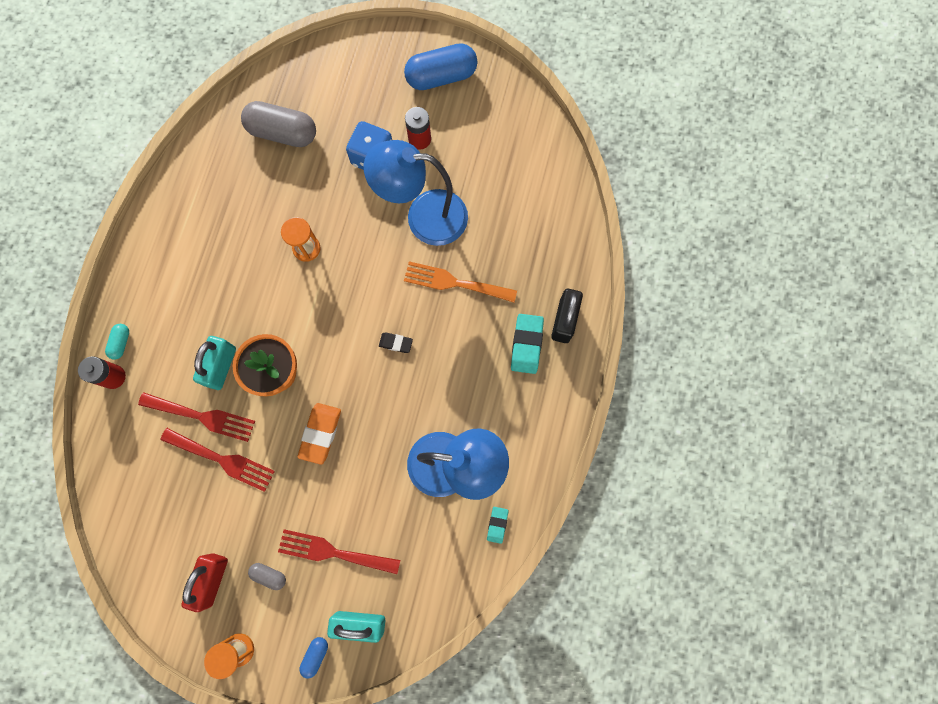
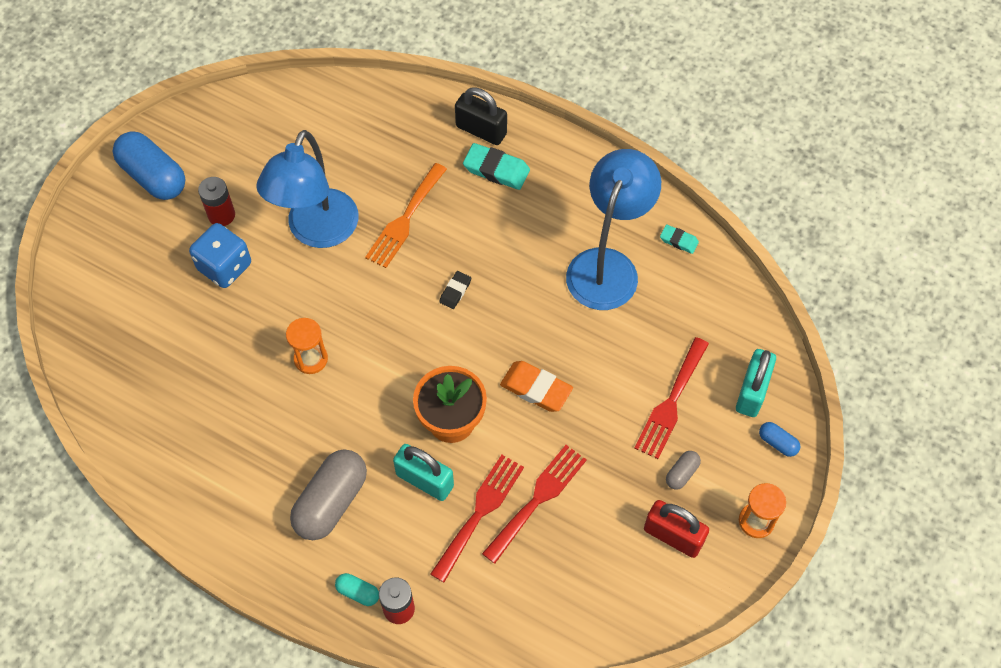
camera: 75 degrees left, 15 degrees down
(283, 133) = (153, 355): grey capsule -> grey capsule (331, 502)
(441, 76) = (153, 176): blue capsule -> blue capsule turned 45 degrees counterclockwise

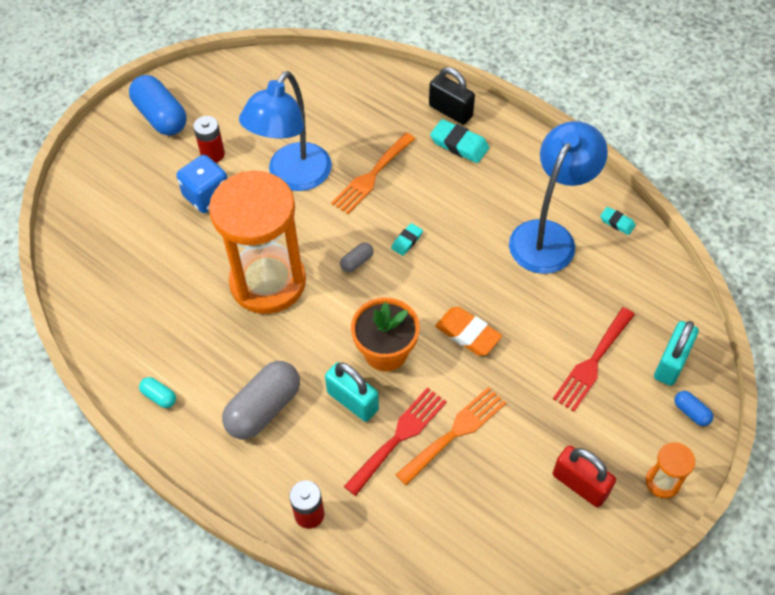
camera: 10 degrees right, 5 degrees down
(311, 359) = (268, 282): orange hourglass -> orange hourglass, size x2.47
(358, 592) = (274, 493): turquoise capsule -> turquoise capsule (159, 396)
(455, 291) = (407, 241): black eraser -> turquoise eraser
(537, 499) = (455, 432): red fork -> orange fork
(681, 473) = (595, 428): grey capsule -> grey capsule (357, 262)

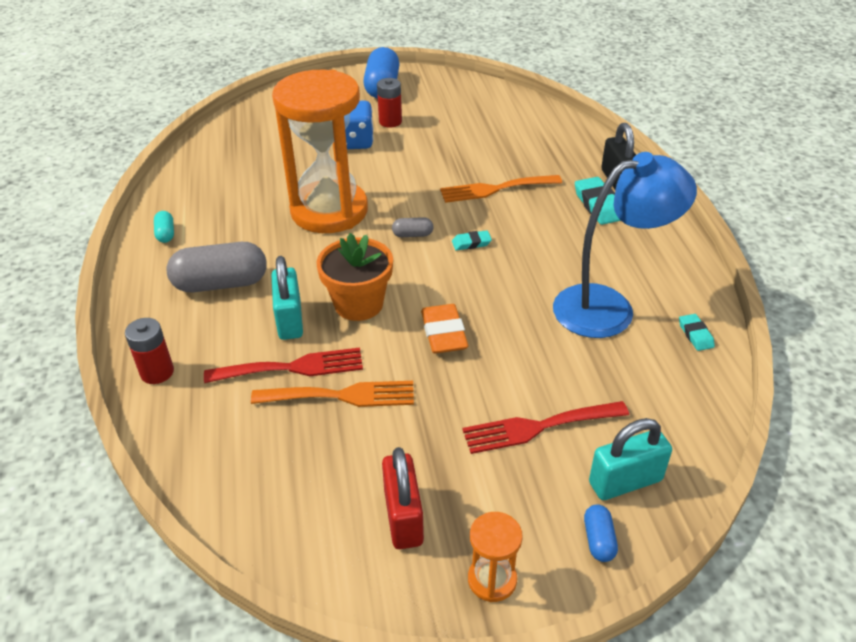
camera: 40 degrees right, 15 degrees down
(293, 177) = (431, 161): blue lamp -> none

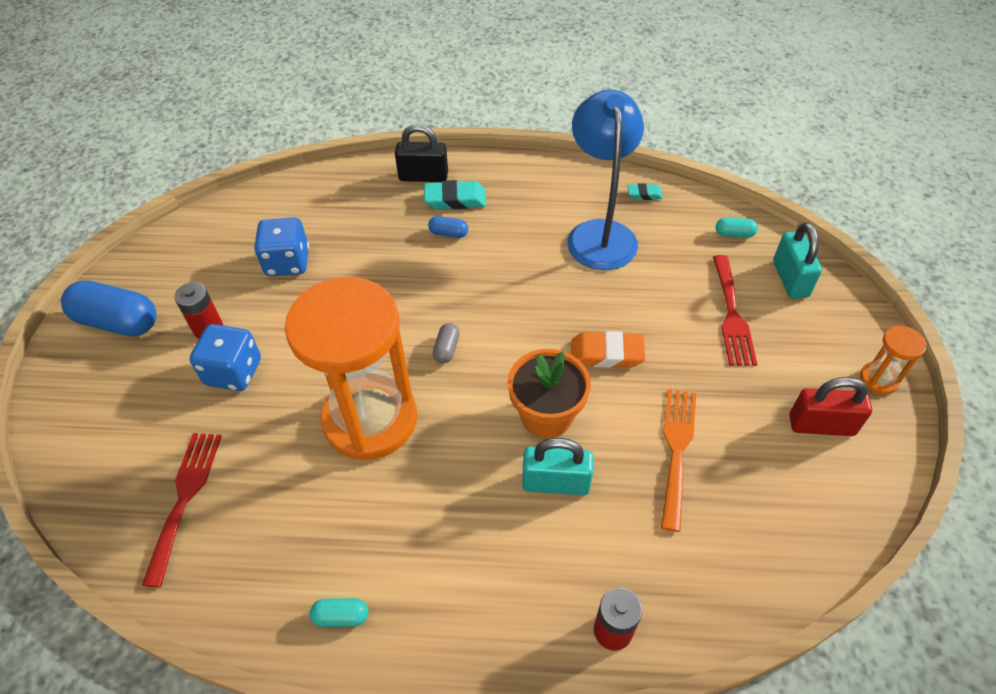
camera: 75 degrees left, 10 degrees up
(221, 284) = (471, 550): grey capsule -> none
(292, 367) = (630, 488): red fork -> red fork (185, 498)
(471, 137) = (287, 262): none -> blue dice
(471, 243) = (478, 304): turquoise eraser -> none
(495, 189) = (395, 265): orange fork -> none
(598, 540) = (842, 309): blue capsule -> blue capsule (448, 233)
(676, 421) = (734, 234): none -> turquoise capsule

